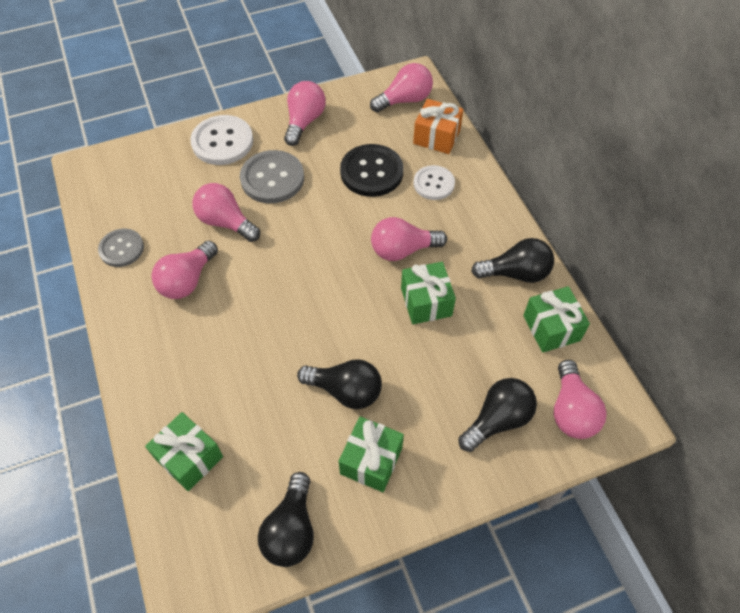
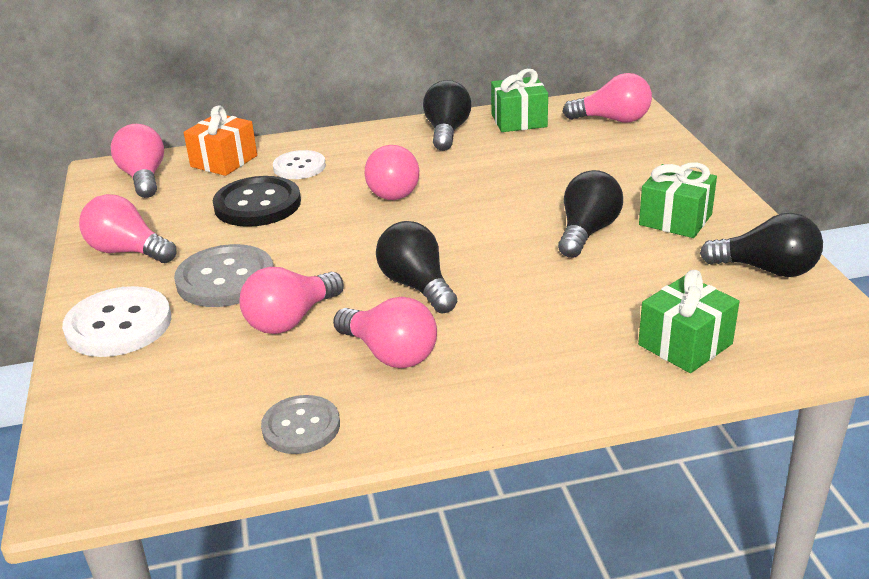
camera: 80 degrees left, 25 degrees down
(426, 302) = (472, 180): green gift -> none
(497, 420) = (623, 152): black light bulb -> black light bulb (416, 286)

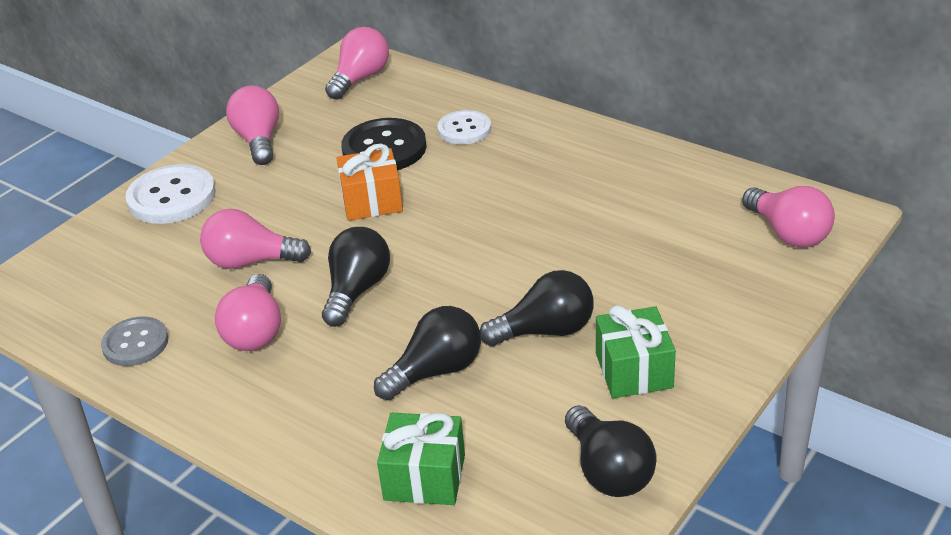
camera: 50 degrees right, 5 degrees up
(224, 161) = (428, 93): orange gift -> orange gift (372, 201)
(225, 279) = (270, 201): grey button -> none
(393, 190) = (486, 193): pink light bulb -> none
(446, 132) = (624, 159): black light bulb -> black light bulb (436, 371)
(519, 121) = (703, 183): green gift -> none

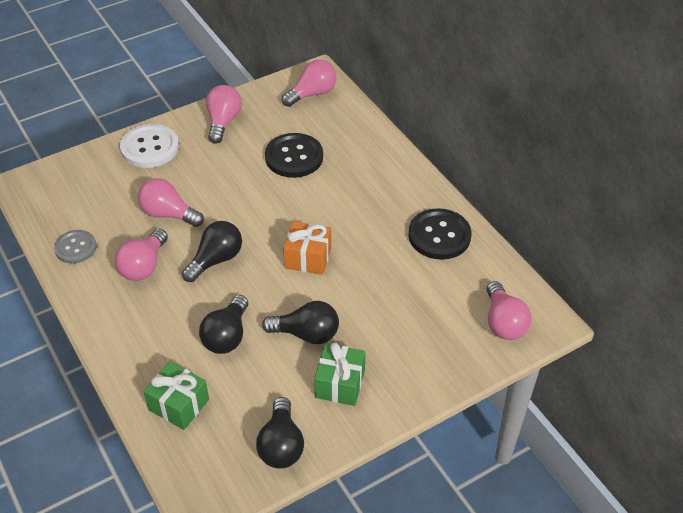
camera: 20 degrees right, 10 degrees up
(372, 201) = (263, 196): orange gift -> orange gift (308, 258)
(436, 371) = (227, 336): black light bulb -> black light bulb turned 120 degrees clockwise
(464, 129) = (352, 160): white button -> none
(636, 171) = (439, 236): none -> black button

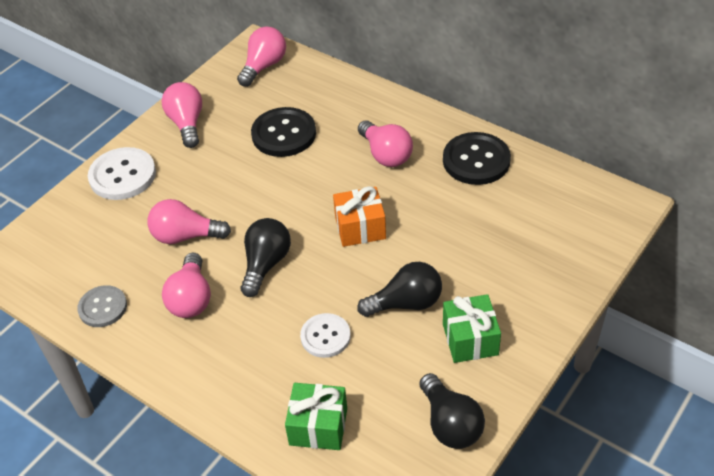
camera: 20 degrees left, 0 degrees up
(227, 336) = (325, 336): black light bulb -> white button
(503, 322) = (588, 220): pink light bulb -> pink light bulb (386, 154)

